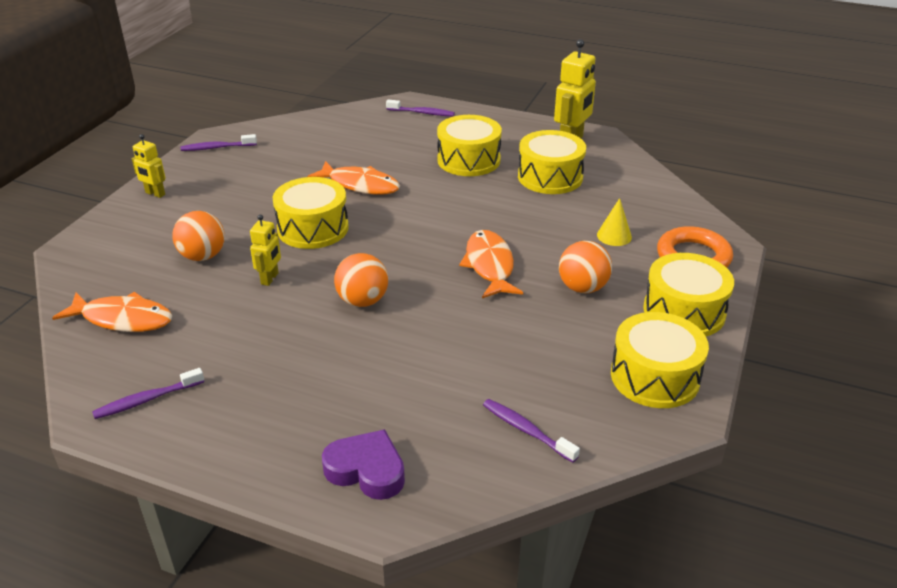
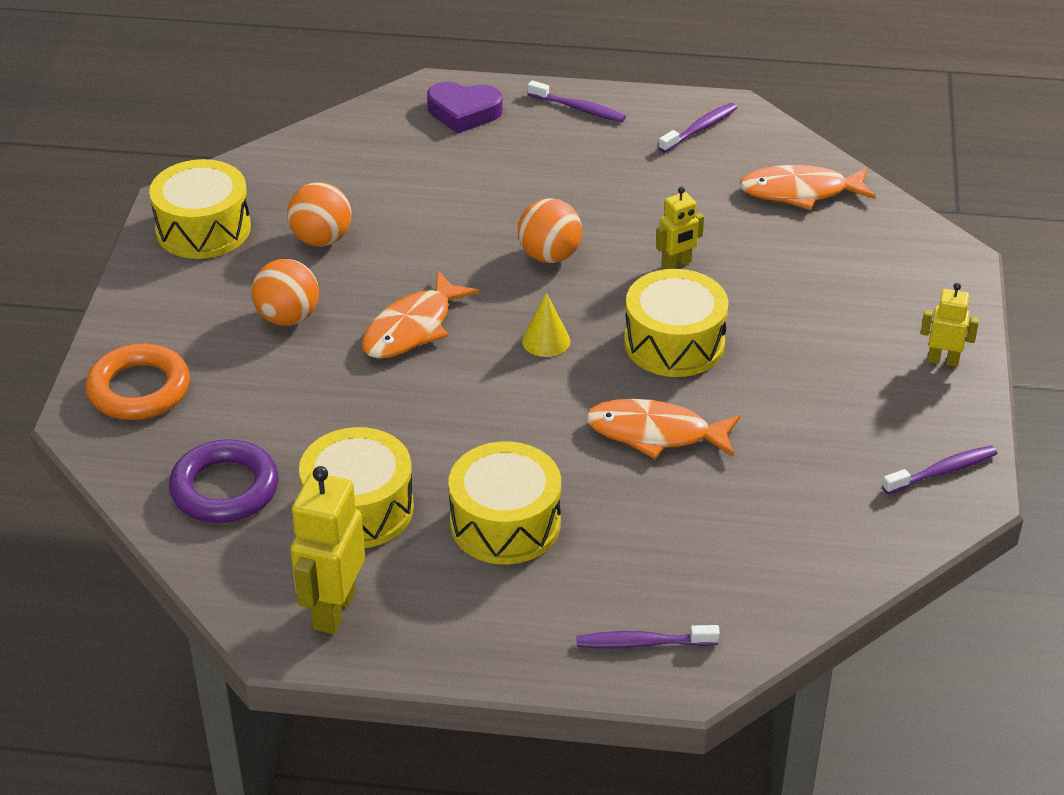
camera: 165 degrees right, 5 degrees up
(203, 256) = (783, 278): orange ball -> orange ball (321, 239)
(270, 278) = (676, 263): yellow robot -> yellow robot turned 120 degrees counterclockwise
(489, 265) = (412, 328): orange fish -> orange fish turned 60 degrees clockwise
(526, 430) = (330, 162): purple toothbrush -> purple toothbrush (579, 109)
(614, 236) = (249, 405): yellow cone -> yellow cone (546, 340)
(630, 196) = (225, 488): none -> purple ring
(684, 311) = (162, 307): yellow drum -> none

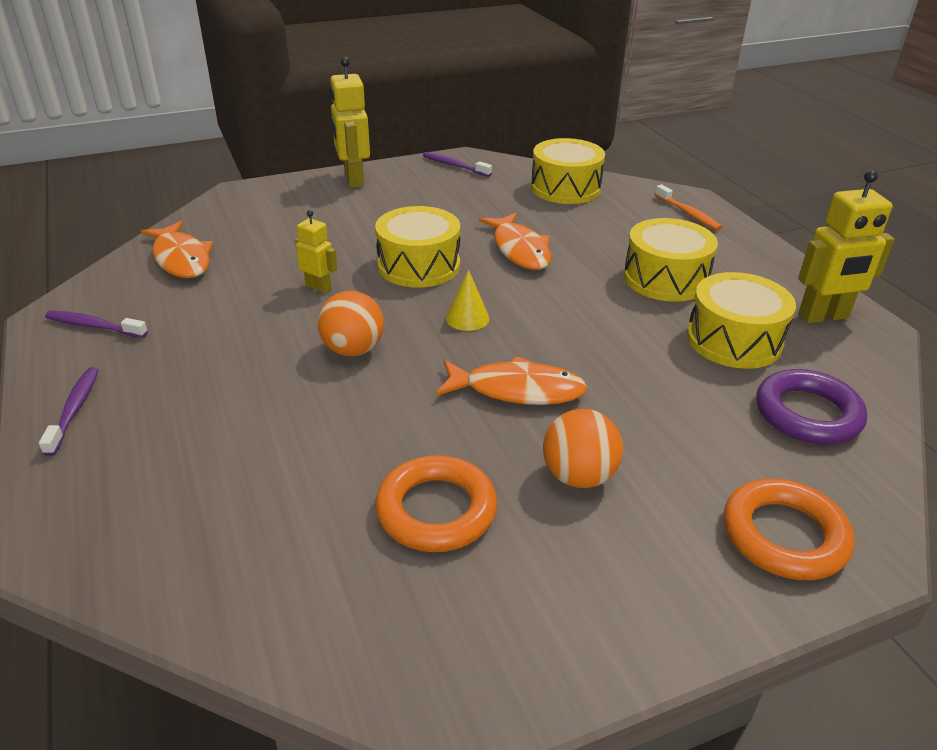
camera: 120 degrees left, 5 degrees down
(203, 229) = (497, 636): yellow drum -> yellow drum (565, 188)
(321, 239) = (436, 510): orange ball -> orange ring
(464, 112) = (109, 496): purple heart -> none
(642, 643) = (688, 214): purple toothbrush -> orange toothbrush
(943, 360) = (353, 180): yellow robot -> yellow robot, size x1.76

